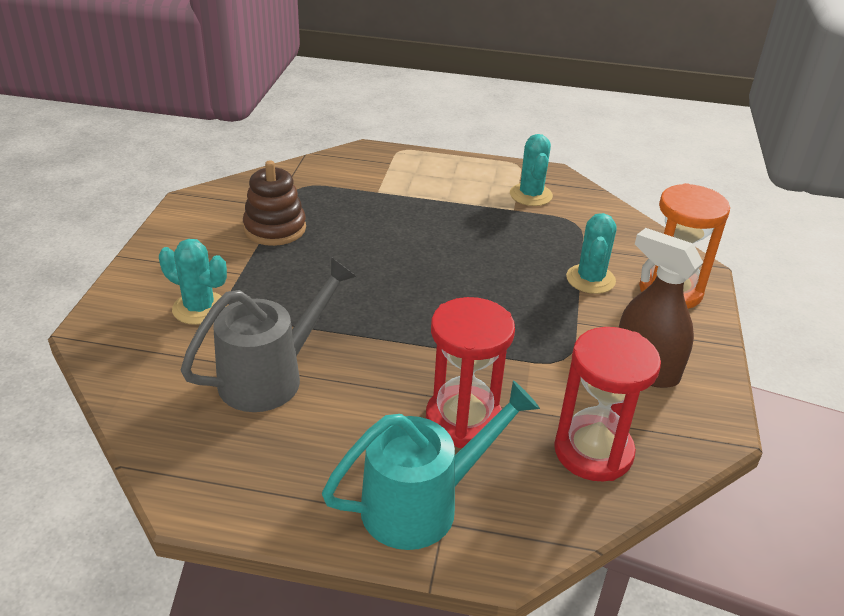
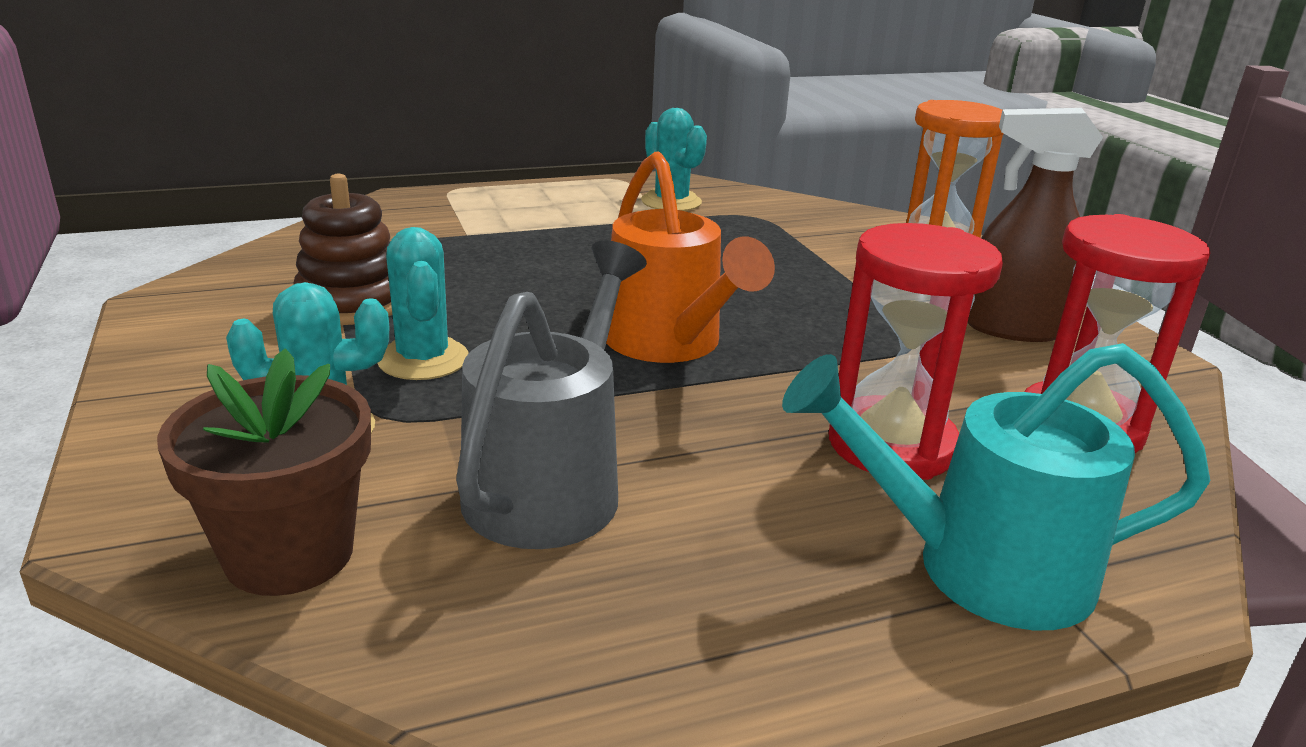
camera: 30 degrees left, 10 degrees down
(138, 370) = (289, 554): none -> brown flower pot
(412, 310) = (669, 344): none -> orange watering can
(423, 504) = (977, 568): turquoise watering can -> turquoise watering can turned 120 degrees counterclockwise
(590, 279) = (841, 262): turquoise cactus -> turquoise cactus (423, 359)

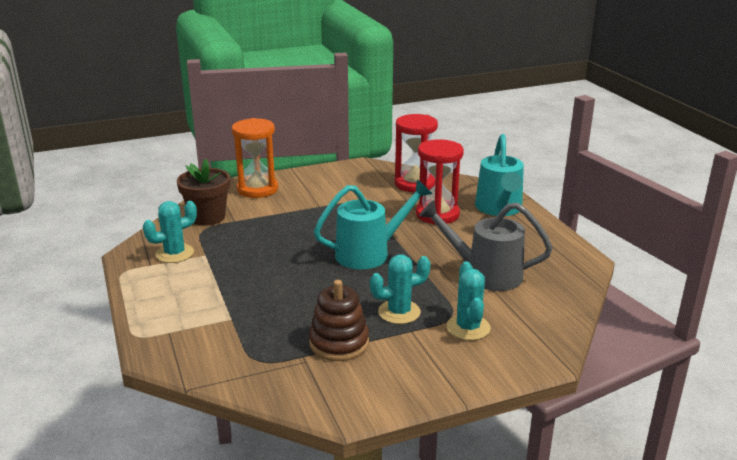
camera: 90 degrees left, 0 degrees up
(289, 554) = (546, 319): brown flower pot -> brown flower pot (207, 217)
(669, 344) = (370, 253): orange watering can -> turquoise watering can
(1013, 328) = (339, 184): brown spray bottle -> none

